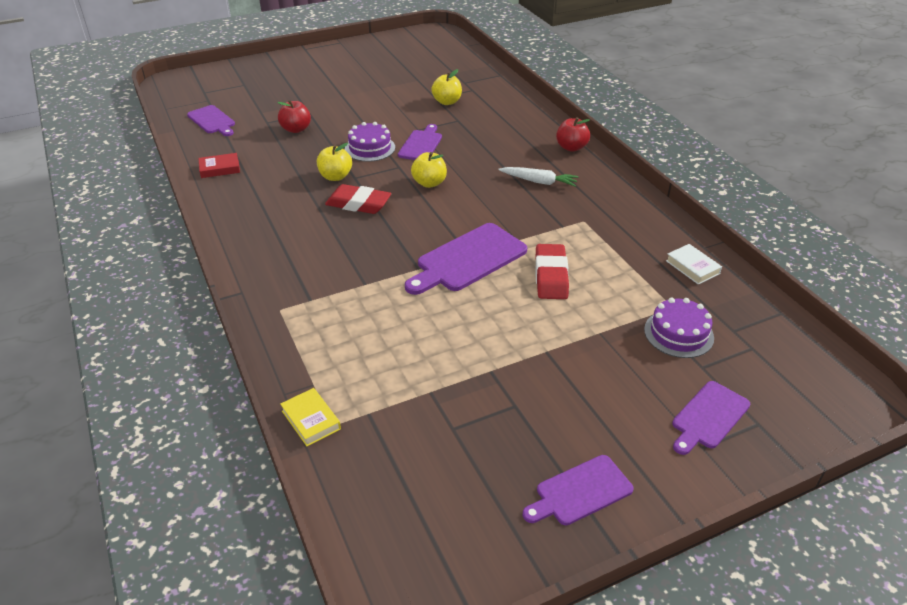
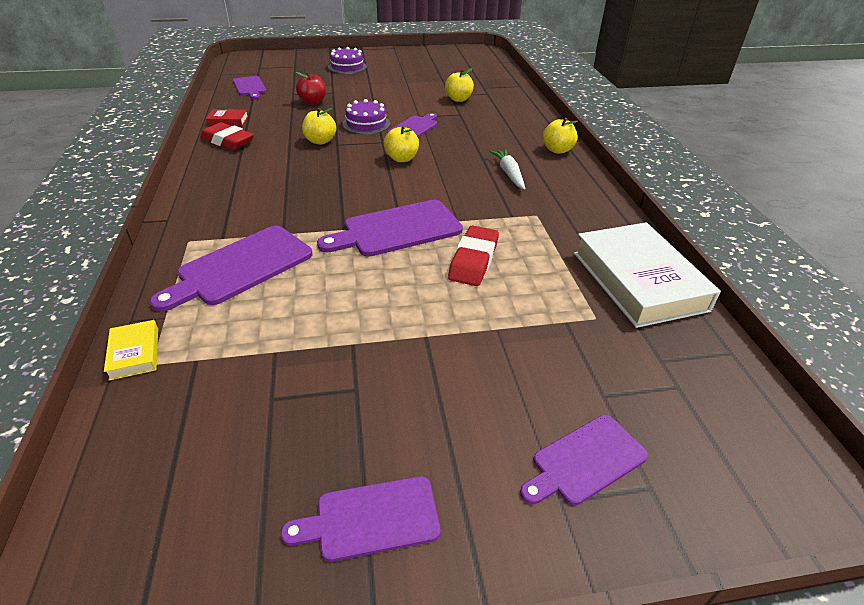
camera: 15 degrees right, 0 degrees up
(348, 324) = (240, 267): none -> purple cutting board
(358, 204) = (325, 165): red eraser -> red eraser (228, 141)
(539, 182) = (509, 173): white carrot -> white carrot turned 135 degrees counterclockwise
(571, 147) = (557, 150): red apple -> yellow apple
(678, 333) = (590, 349): purple cake -> purple cake (347, 67)
(692, 267) = (638, 281): white book -> white book, size x2.31

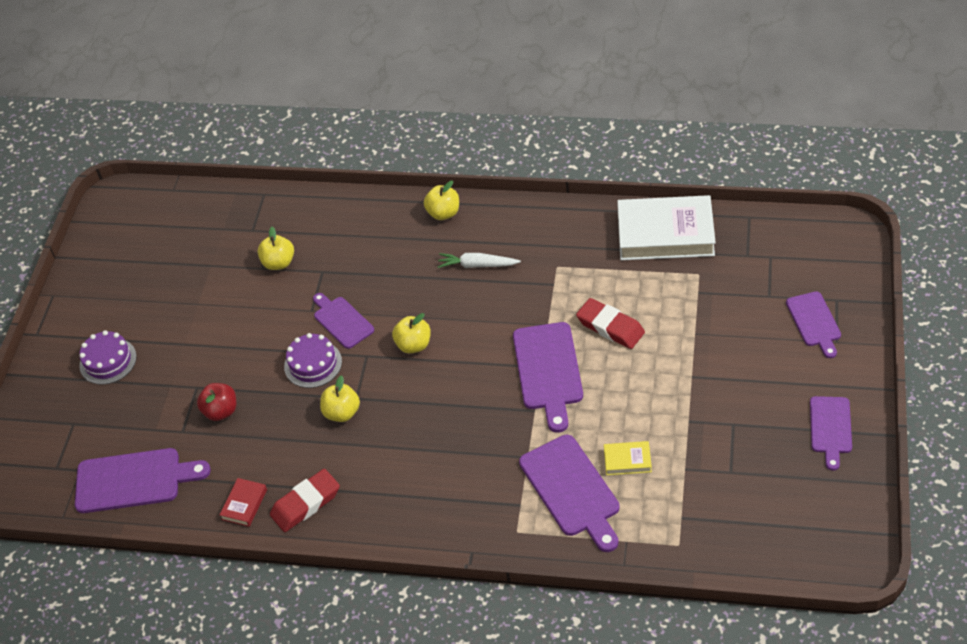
camera: 65 degrees left, 10 degrees up
(134, 353) = (664, 557): yellow book -> yellow book (627, 460)
(250, 87) = (134, 480): purple cutting board -> purple cutting board, size x1.59

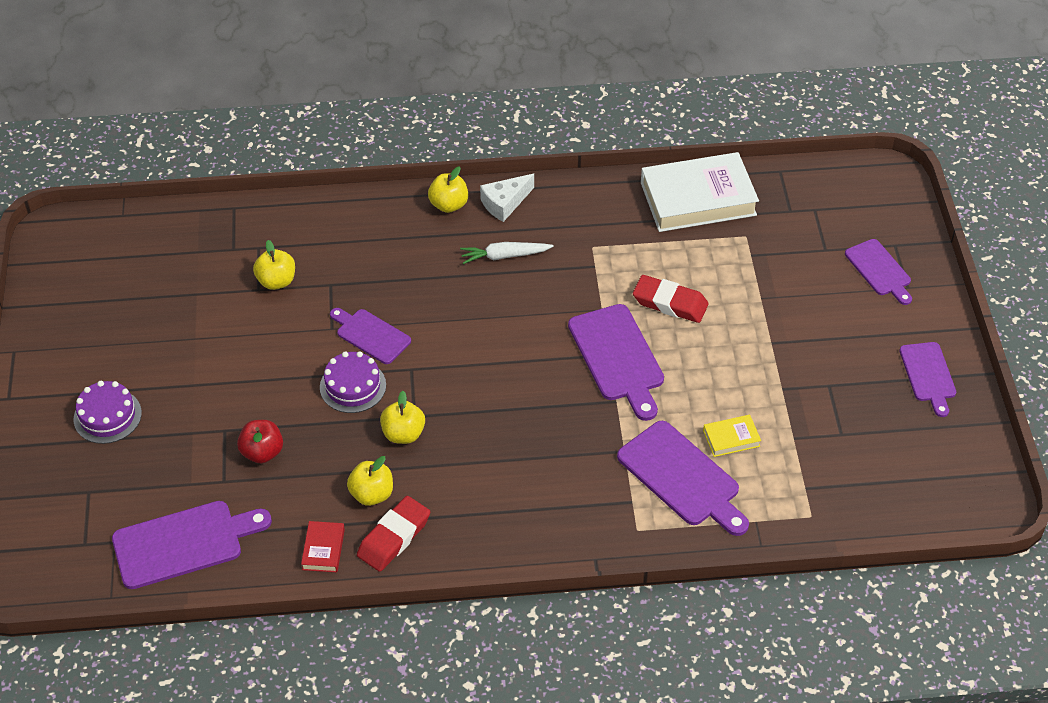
camera: 20 degrees left, 0 degrees up
(413, 345) = (461, 350): yellow apple -> yellow apple (372, 494)
(492, 217) = (505, 203): none -> white cheese

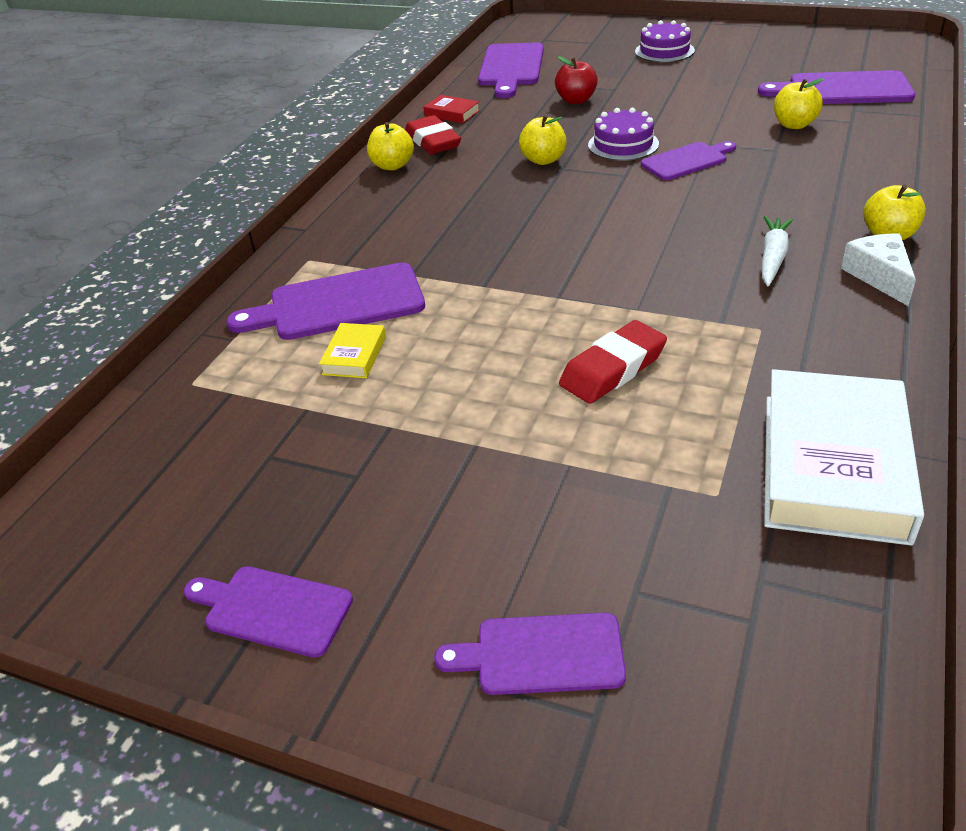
camera: 120 degrees right, 10 degrees down
(372, 494) = (487, 138): yellow apple -> yellow apple (392, 166)
(618, 357) = (547, 302): purple cutting board -> purple cutting board (843, 90)

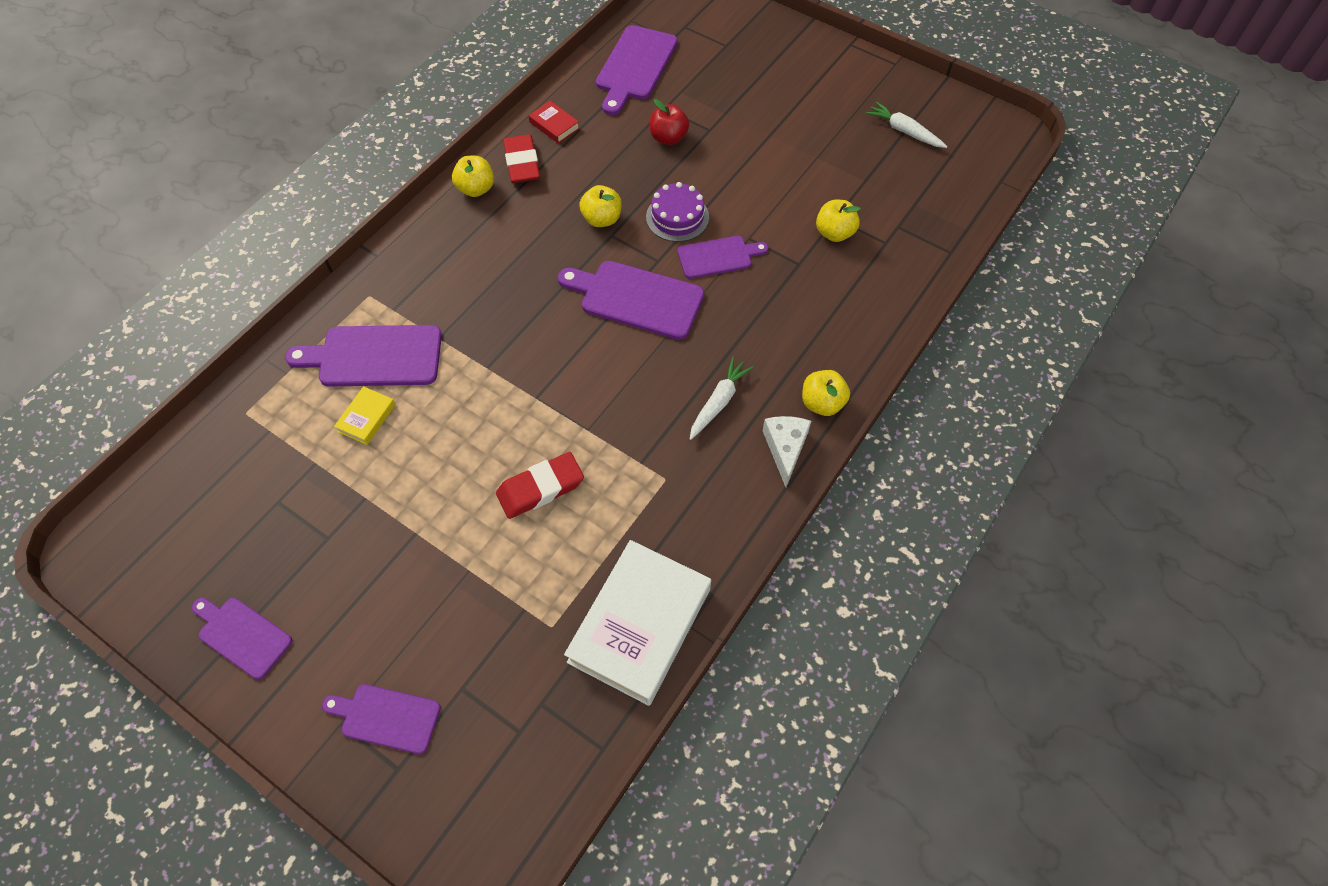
camera: 10 degrees right, 20 degrees up
(664, 51) = (784, 81): purple cake -> none
(805, 57) = (904, 131): none -> white carrot
(843, 90) = (907, 193): purple cutting board -> purple cutting board (636, 298)

